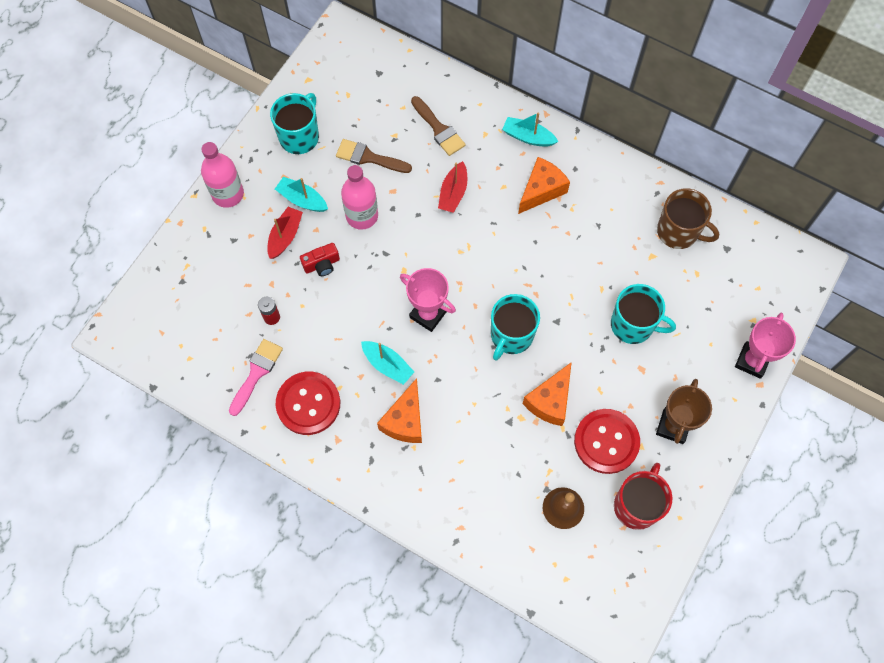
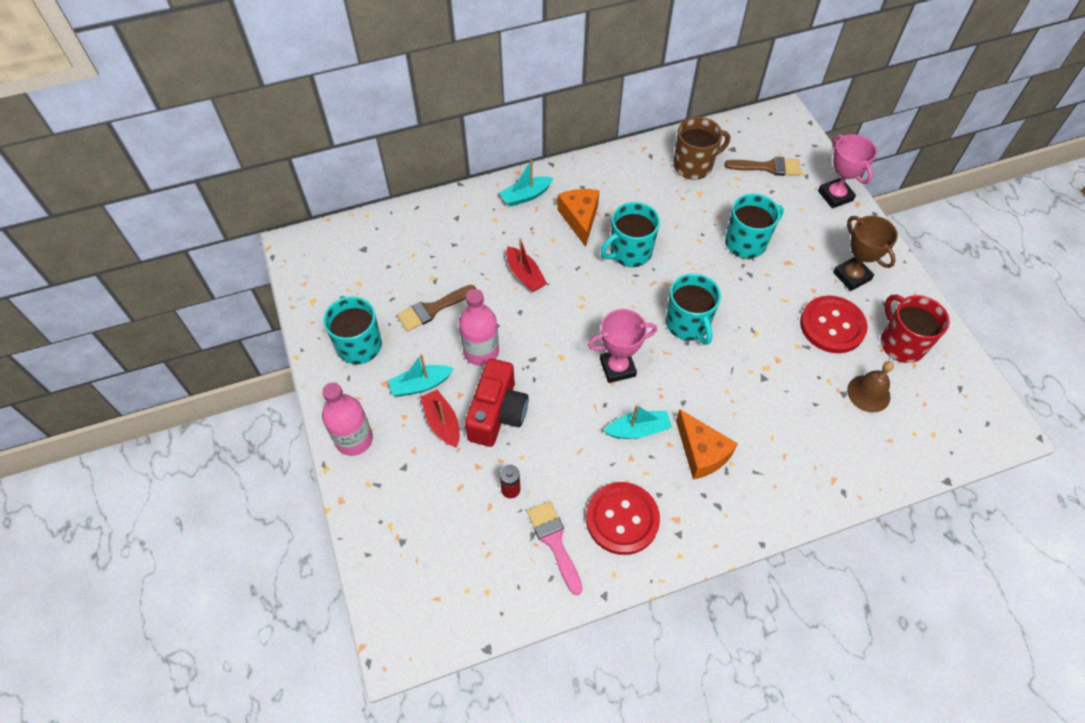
camera: 50 degrees left, 10 degrees down
(322, 264) = (497, 413): red camera -> red camera, size x1.85
(439, 129) = (458, 245): brown brush -> brown brush (768, 167)
(542, 247) = (629, 252): none -> turquoise mug
(550, 401) = (767, 338): orange cheese -> none

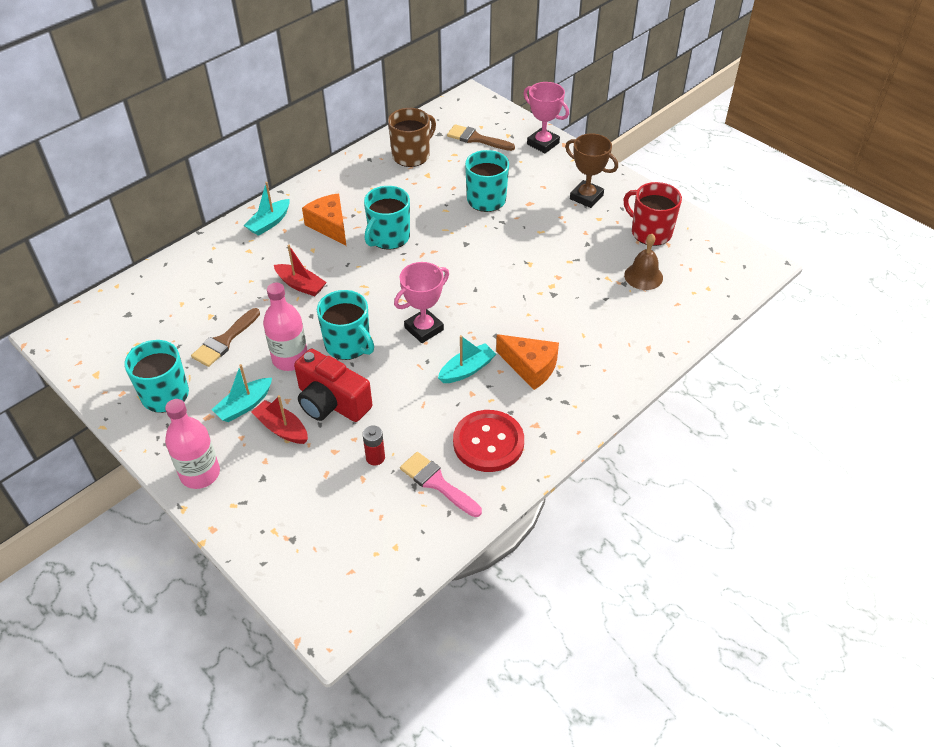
camera: 25 degrees left, 10 degrees down
(497, 413) = (331, 402): red camera -> red camera turned 135 degrees clockwise
(688, 324) = (468, 275): turquoise mug -> turquoise mug (348, 345)
(768, 167) = (476, 139): brown brush -> brown brush turned 135 degrees counterclockwise
(832, 326) = (589, 237): red button -> none

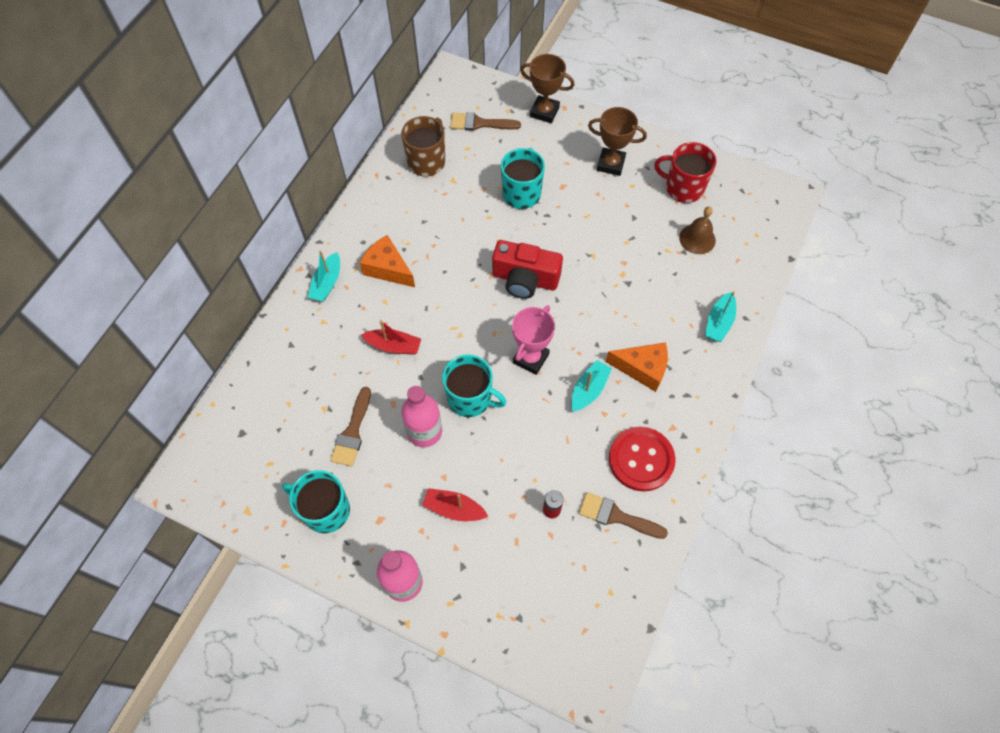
camera: 20 degrees left, 15 degrees up
(244, 405) = (407, 496): turquoise boat -> turquoise boat (719, 322)
(331, 402) = (485, 465): red camera -> red camera (525, 279)
(388, 237) = (450, 265): turquoise mug -> none
(437, 483) = (616, 516): pink brush -> brown brush
(543, 143) = (544, 112): pink trophy -> brown trophy

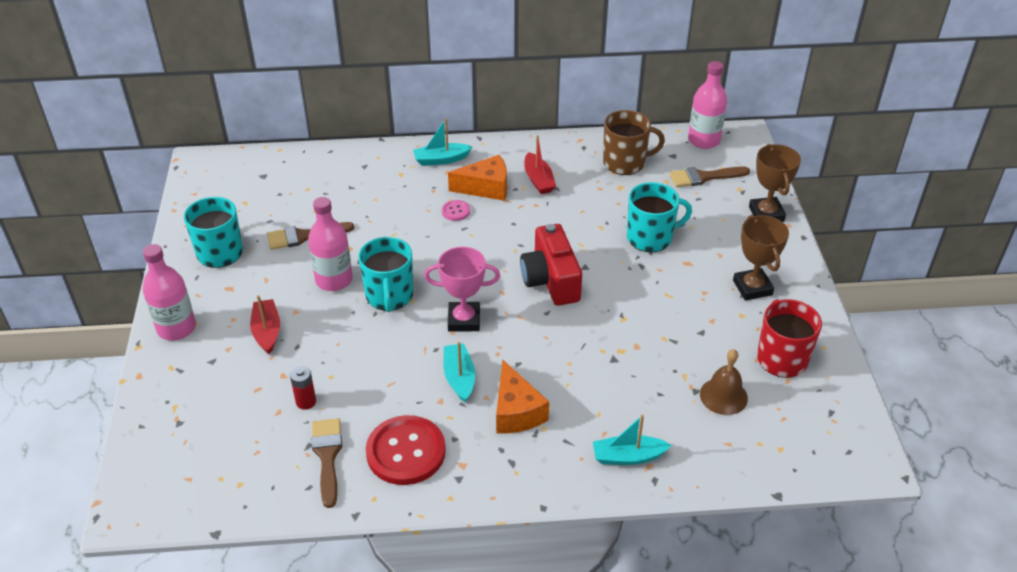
camera: 60 degrees right, 20 degrees down
(388, 268) = (486, 188): orange cheese -> orange cheese turned 75 degrees clockwise
(393, 346) = (408, 224): red boat -> red boat (538, 180)
(401, 304) = (455, 211): none -> pink button
(438, 99) = (703, 140): none -> pink bottle
(479, 123) = (704, 177): brown brush -> brown brush turned 75 degrees counterclockwise
(589, 390) = (459, 378): turquoise boat -> turquoise boat turned 105 degrees counterclockwise

